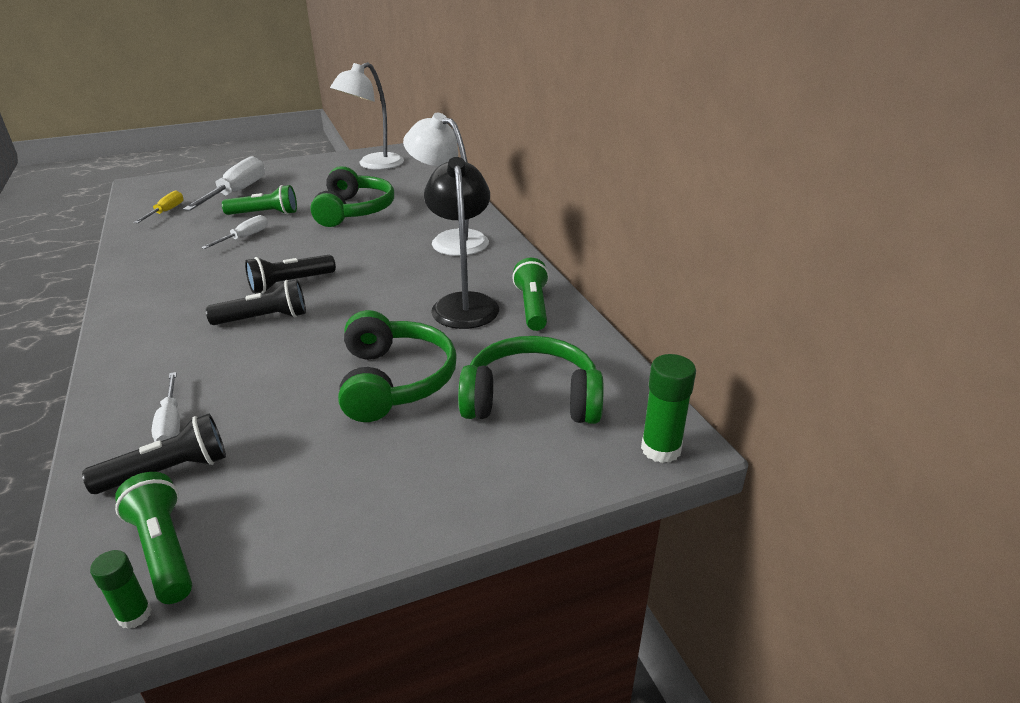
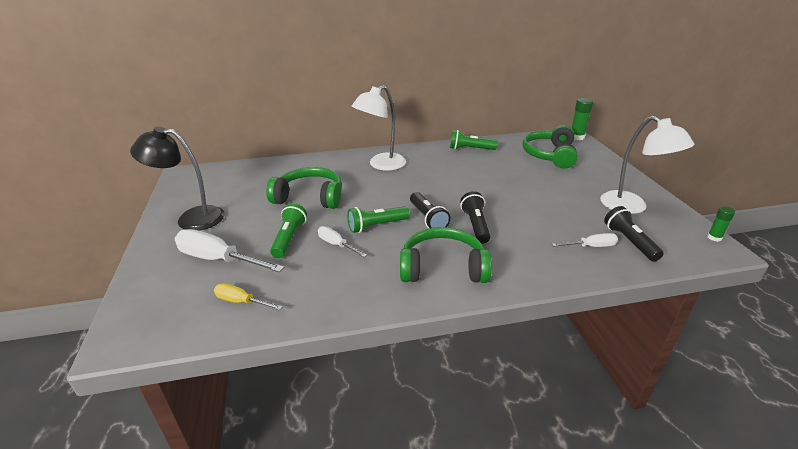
camera: 80 degrees left, 0 degrees up
(164, 549) = (678, 235): green flashlight -> green flashlight (376, 226)
(373, 165) = (208, 190): white lamp -> white lamp (632, 207)
(394, 381) = (540, 184): green headphones -> green headphones (443, 268)
(464, 303) = (464, 164): black lamp -> black lamp (191, 218)

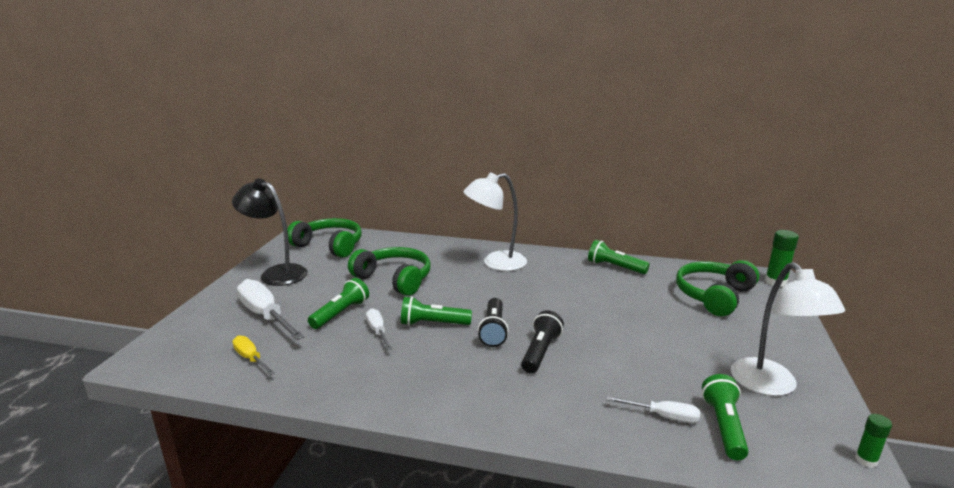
camera: 25 degrees right, 10 degrees down
(443, 268) = (461, 386): green headphones -> green headphones (329, 246)
(629, 242) = (724, 426): black flashlight -> green flashlight

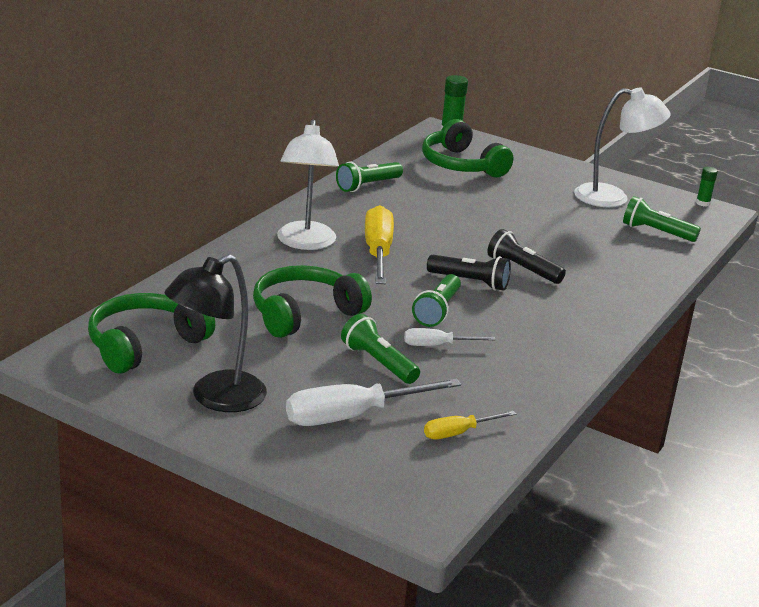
camera: 75 degrees left, 5 degrees up
(507, 288) = (378, 252): none -> yellow screwdriver
(663, 416) = (637, 249): white screwdriver -> none

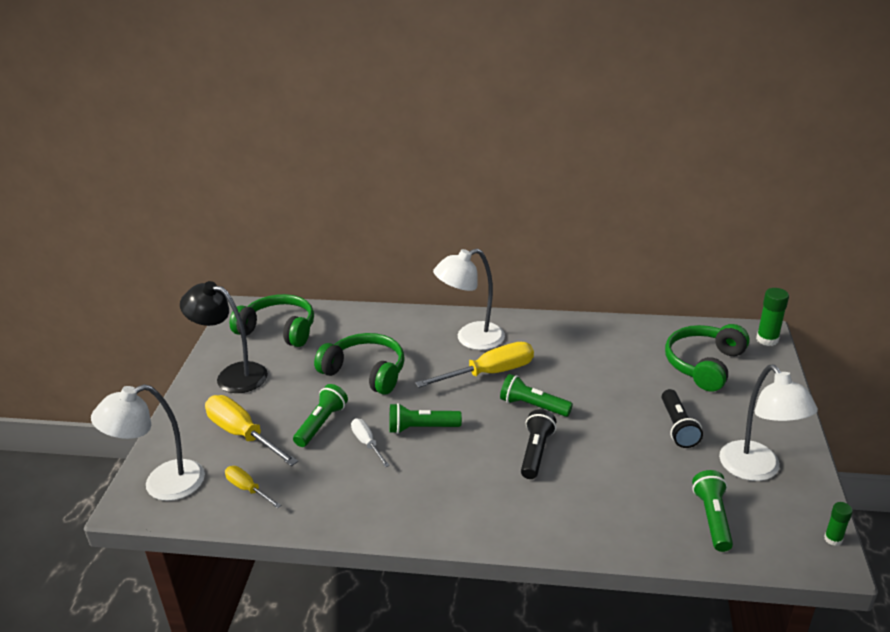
camera: 70 degrees right, 5 degrees up
(352, 416) = (242, 434): white screwdriver -> yellow screwdriver
(367, 185) = (600, 334): green flashlight -> green flashlight (533, 406)
(404, 490) = (162, 485): none -> white lamp
(470, 282) = (485, 431): black flashlight -> black flashlight (677, 427)

